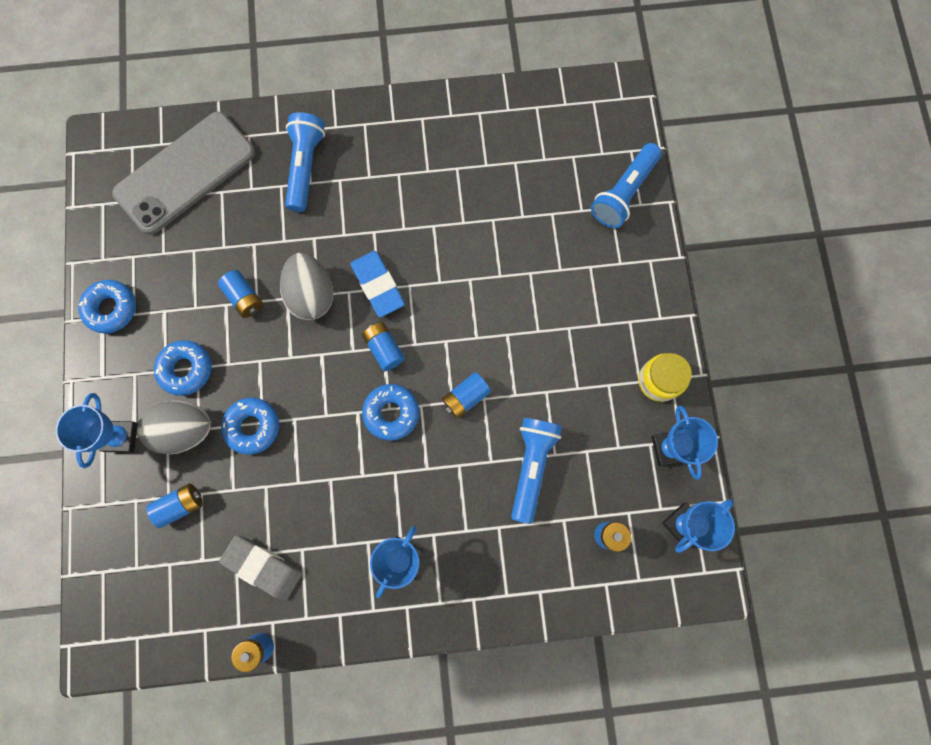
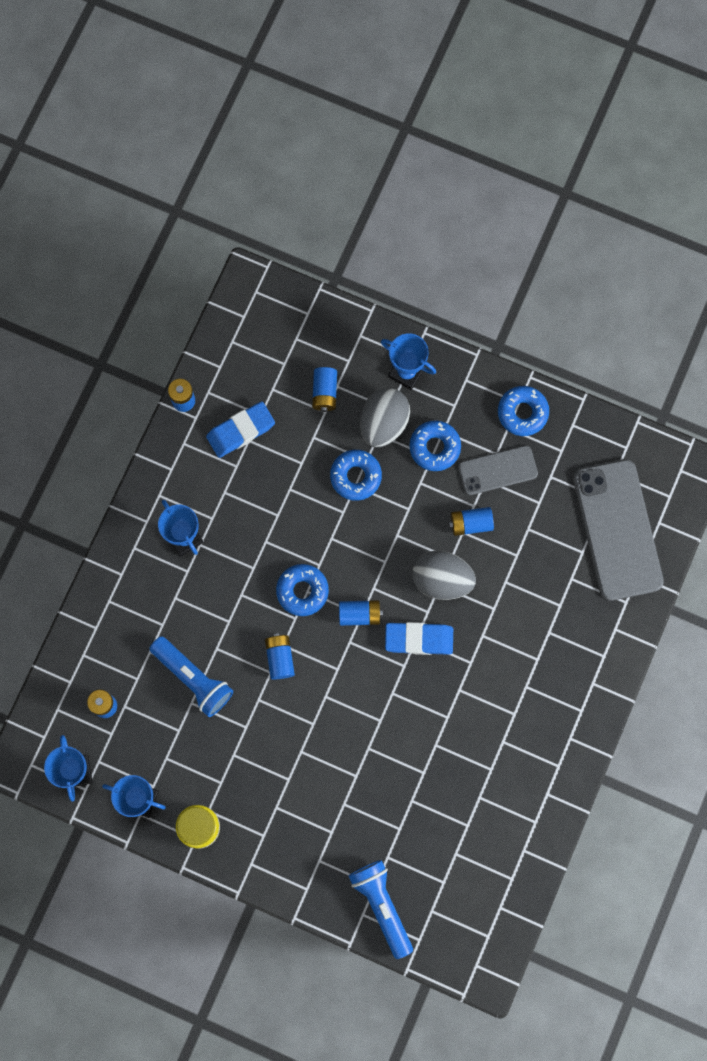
camera: 120 degrees right, 0 degrees up
(180, 301) = (497, 470): none -> grey phone
(263, 566) = (241, 431): grey eraser -> blue eraser
(305, 167) = (566, 636): blue flashlight -> none

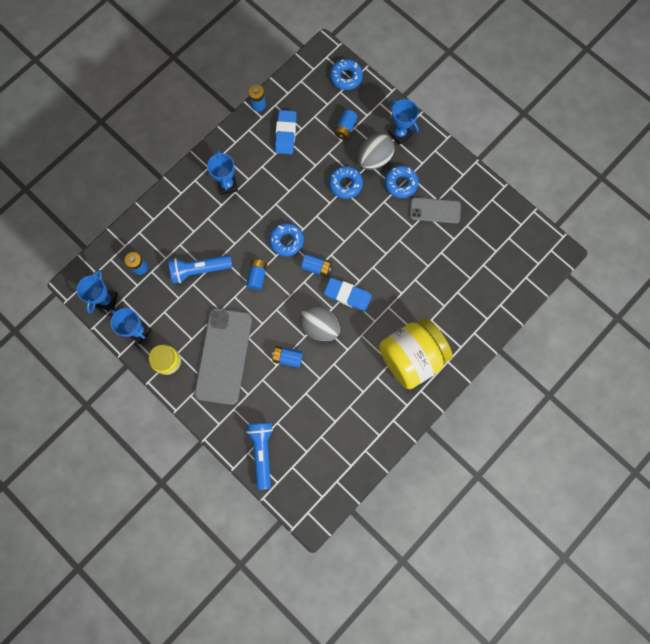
camera: 20 degrees right, 0 degrees up
(193, 678) = (199, 270): blue flashlight -> blue flashlight turned 105 degrees clockwise
(241, 431) = (286, 134): blue eraser -> blue eraser turned 75 degrees counterclockwise
(442, 580) = (375, 264): grey egg -> grey egg (319, 326)
(471, 524) = (406, 237): blue battery -> blue battery (287, 358)
(522, 413) = (463, 181): blue donut -> blue donut (346, 77)
(540, 695) = (411, 357): none -> yellow jar
(617, 530) = (497, 272): grey phone -> grey phone (223, 356)

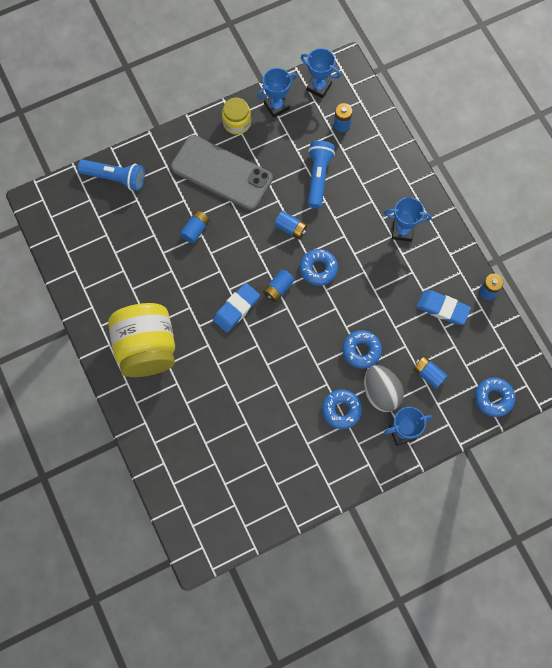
camera: 110 degrees right, 5 degrees down
(319, 326) = (215, 270): grey egg -> none
(435, 210) = (296, 435): grey phone -> none

